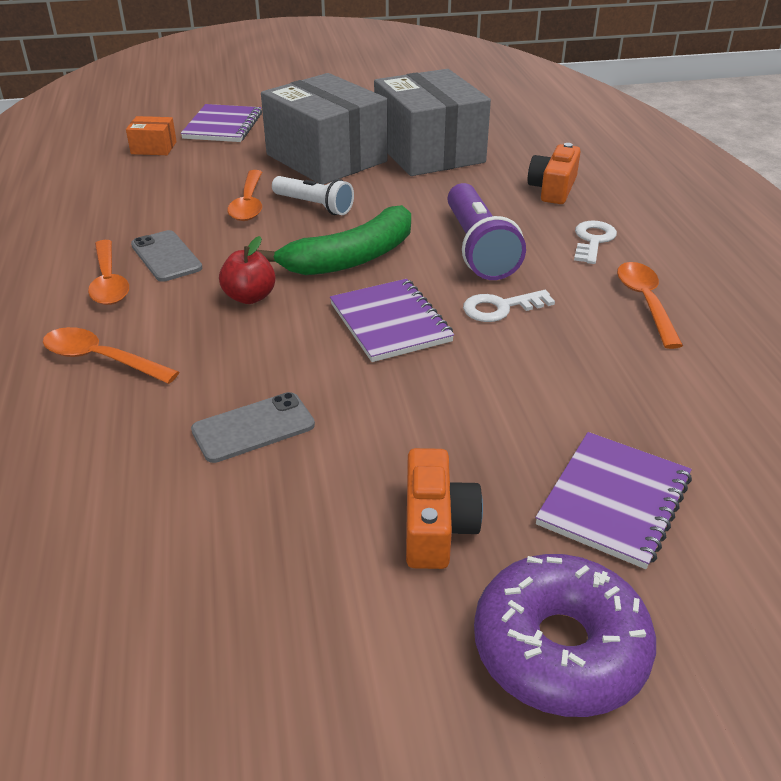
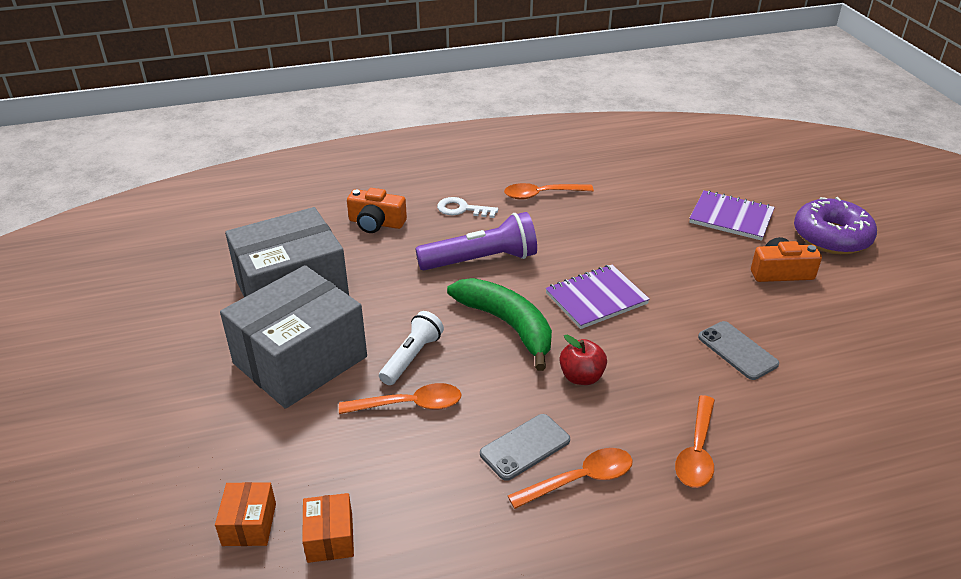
camera: 95 degrees left, 0 degrees up
(122, 174) = (330, 538): none -> orange box
(223, 126) = (187, 465): purple notebook -> none
(500, 308) = (563, 250): white key -> none

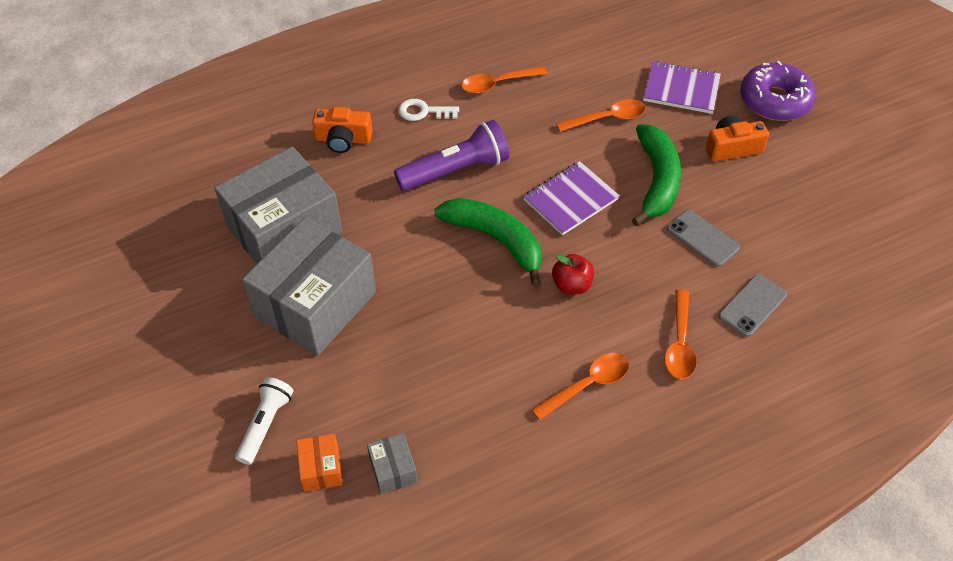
camera: 10 degrees left, 15 degrees up
(330, 538) = (393, 469): orange box -> grey box
(410, 405) = (427, 335): orange spoon -> orange spoon (607, 118)
(412, 357) = (417, 286): white flashlight -> white flashlight (265, 424)
(525, 447) = (536, 361): grey phone -> grey phone (752, 306)
(693, 292) = (656, 180): none -> green banana

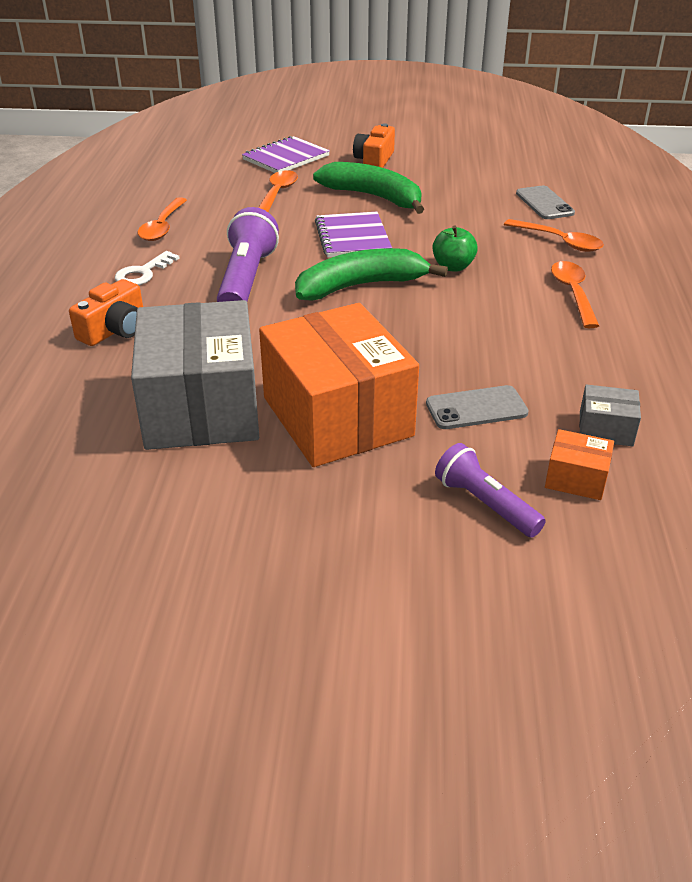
camera: 60 degrees left, 15 degrees down
(265, 424) = (485, 504): white flashlight -> purple flashlight
(315, 304) = (337, 416): grey box -> orange box
(571, 285) = (453, 267): red apple -> green apple
(702, 238) = (457, 199): grey phone -> grey phone (476, 408)
(774, 101) = (345, 132): purple donut -> none

